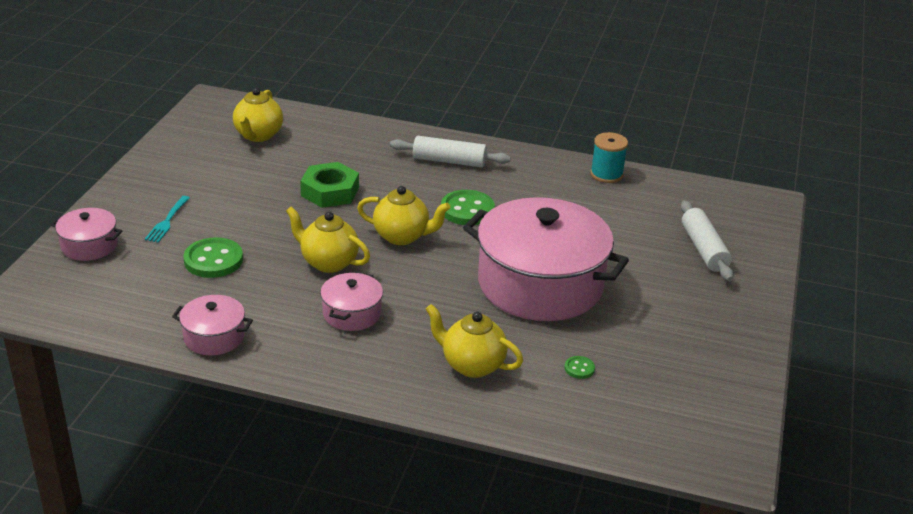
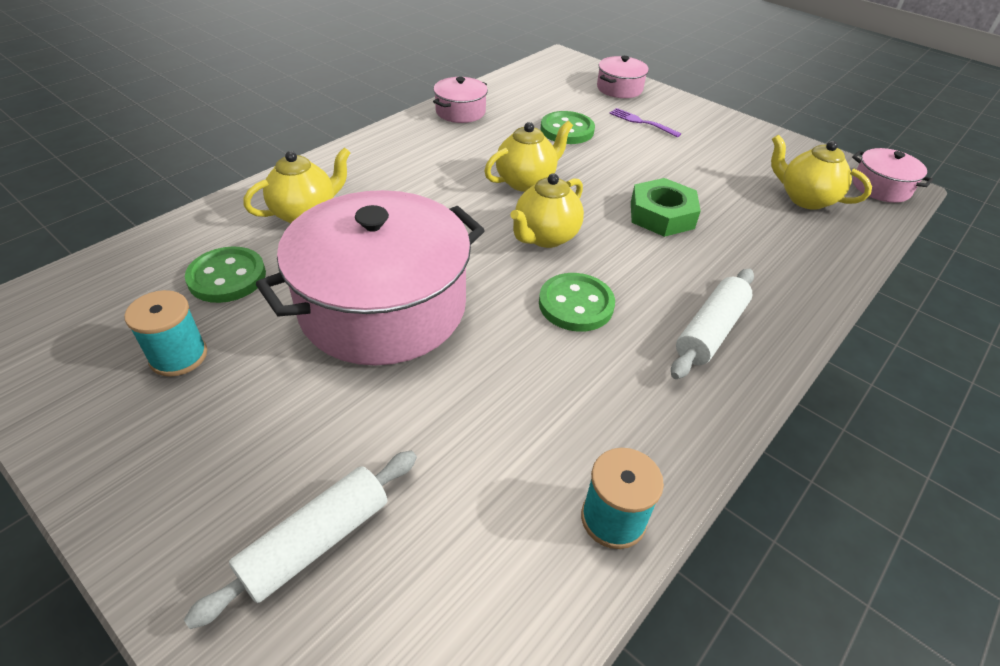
camera: 115 degrees right, 10 degrees up
(167, 221) = (642, 122): turquoise fork -> purple fork
(352, 313) = (438, 174): pink pot -> pink pot (881, 187)
(579, 368) = (227, 277): green button -> green button, size x2.12
(661, 351) = (178, 356): none -> turquoise spool
(704, 249) = (316, 542): white rolling pin -> white rolling pin turned 60 degrees counterclockwise

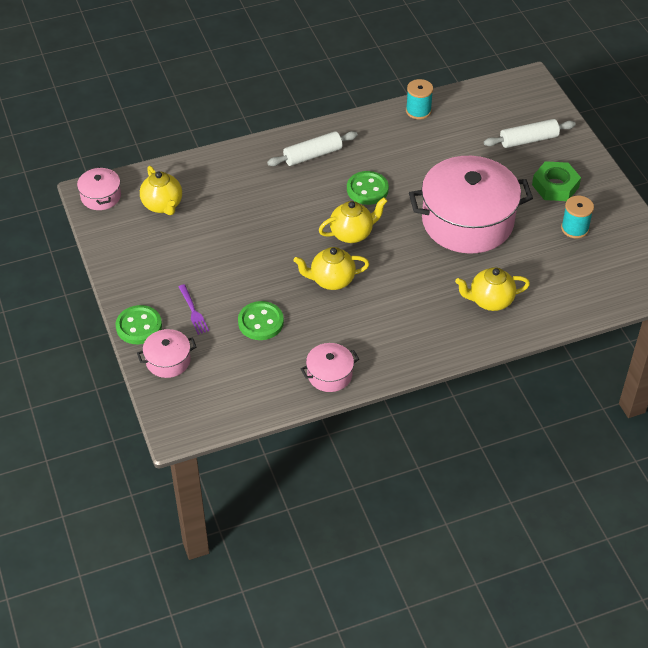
camera: 150 degrees left, 5 degrees up
(227, 277) = (546, 267): green button -> green button (139, 326)
(662, 215) = (267, 225): green nut -> green nut (555, 186)

